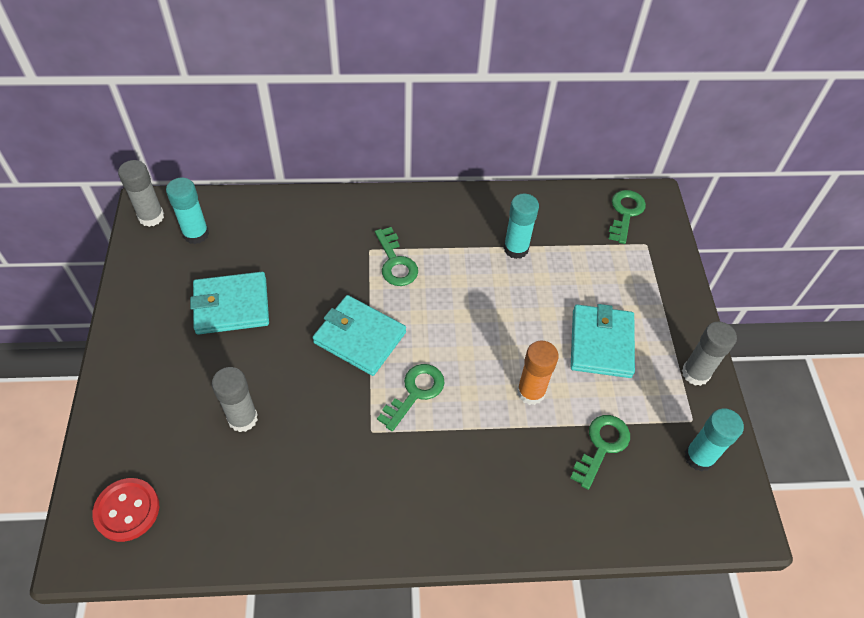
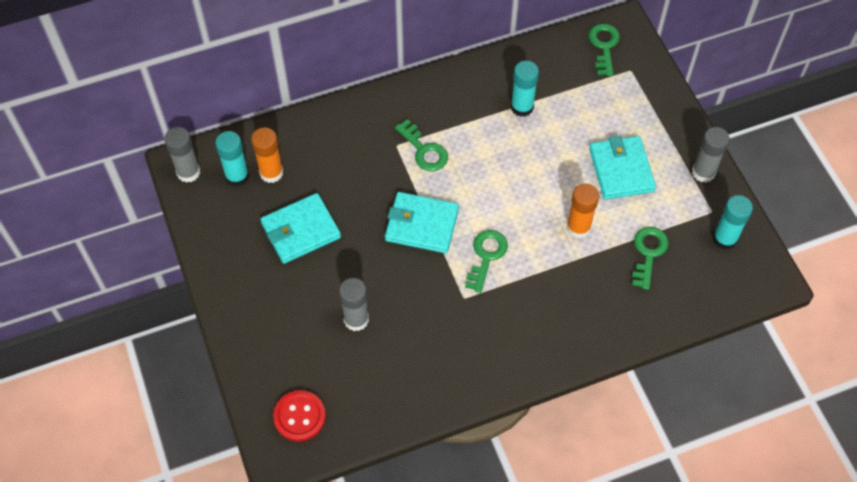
camera: 15 degrees left, 5 degrees up
(231, 240) = (271, 173): none -> orange glue stick

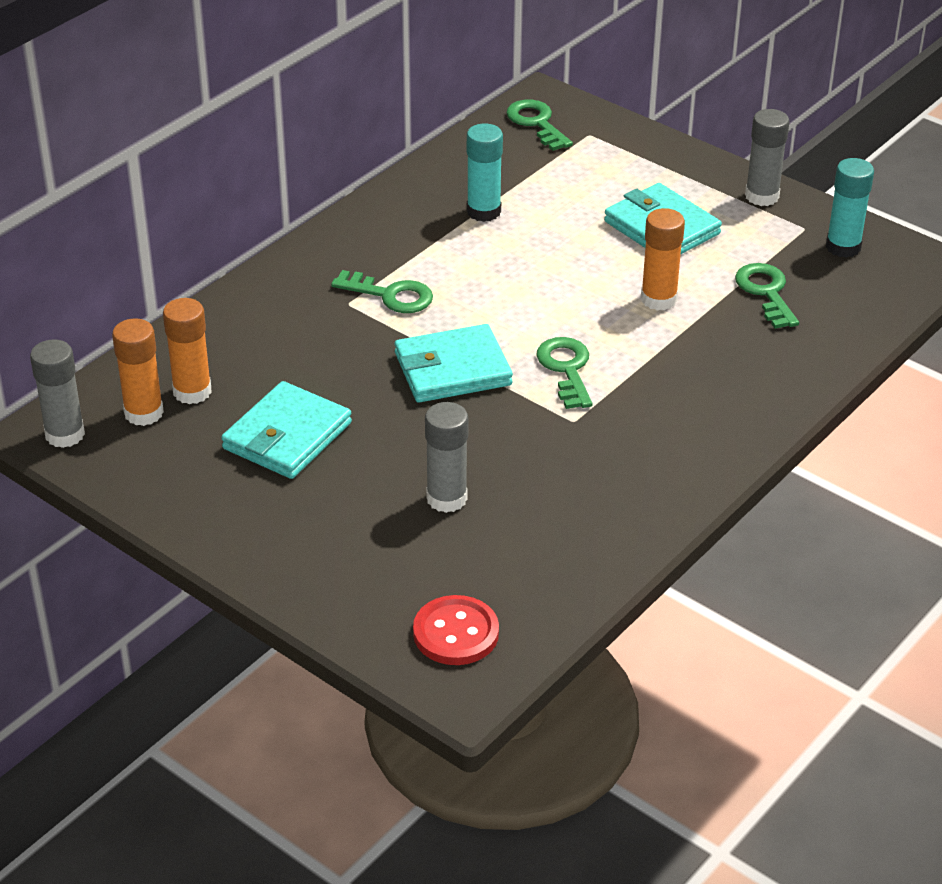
camera: 30 degrees left, 20 degrees down
(237, 176) = (144, 413): turquoise glue stick -> orange glue stick

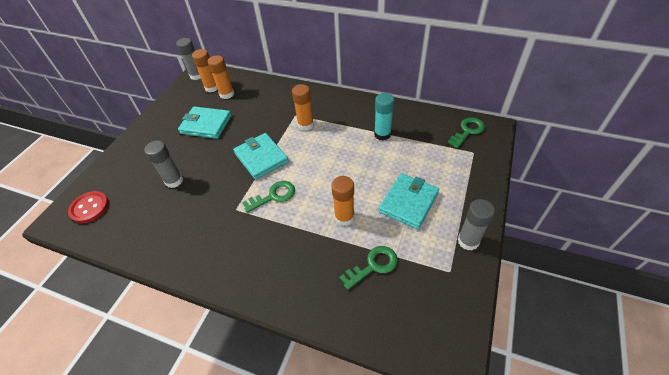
camera: 75 degrees right, 10 degrees up
(390, 295) = (305, 125): green key -> orange glue stick
(843, 247) = (441, 298): turquoise glue stick -> none

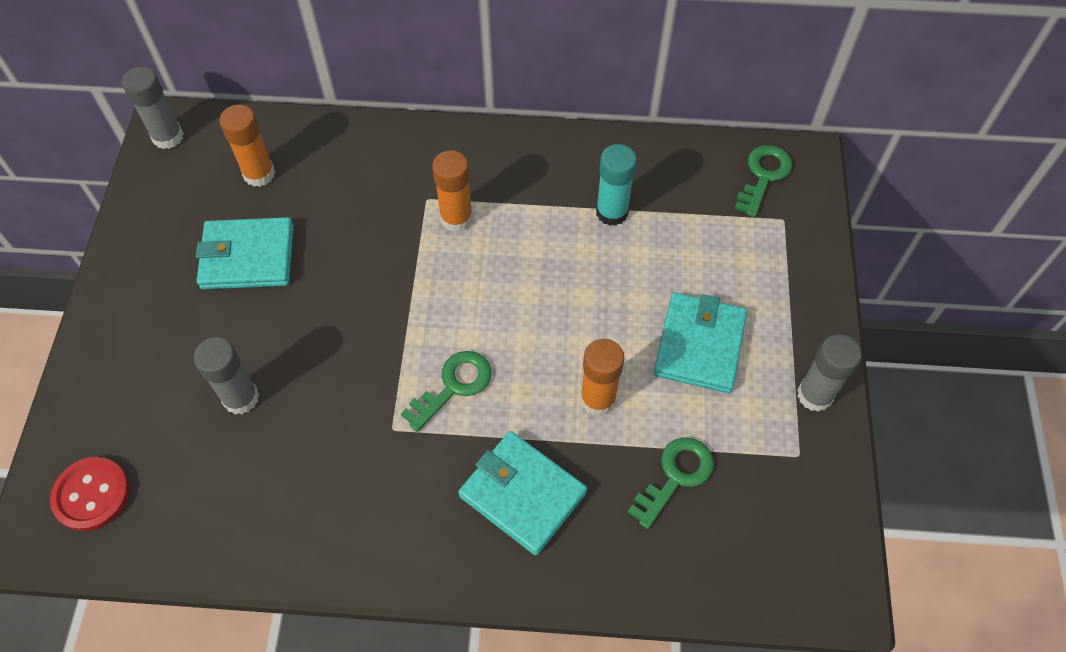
camera: 20 degrees left, 10 degrees up
(212, 88) = (218, 163): orange glue stick -> none
(261, 158) = (396, 310): turquoise wallet -> turquoise wallet (522, 494)

